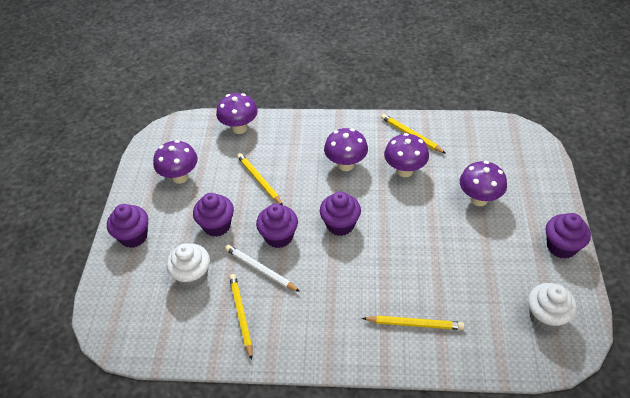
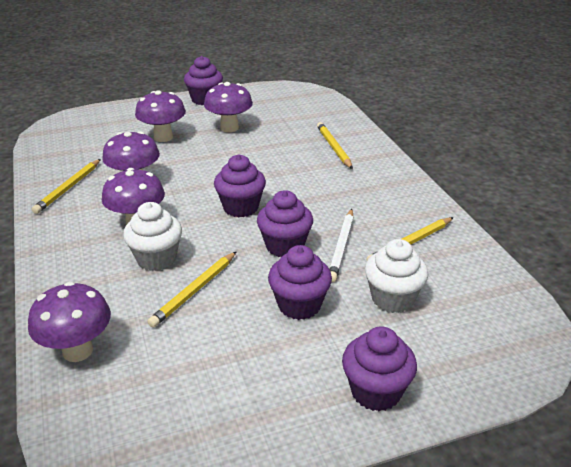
camera: 115 degrees left, 15 degrees down
(180, 177) = (223, 386): purple mushroom -> purple mushroom (229, 128)
(545, 317) = (282, 100): white cupcake -> white cupcake (156, 259)

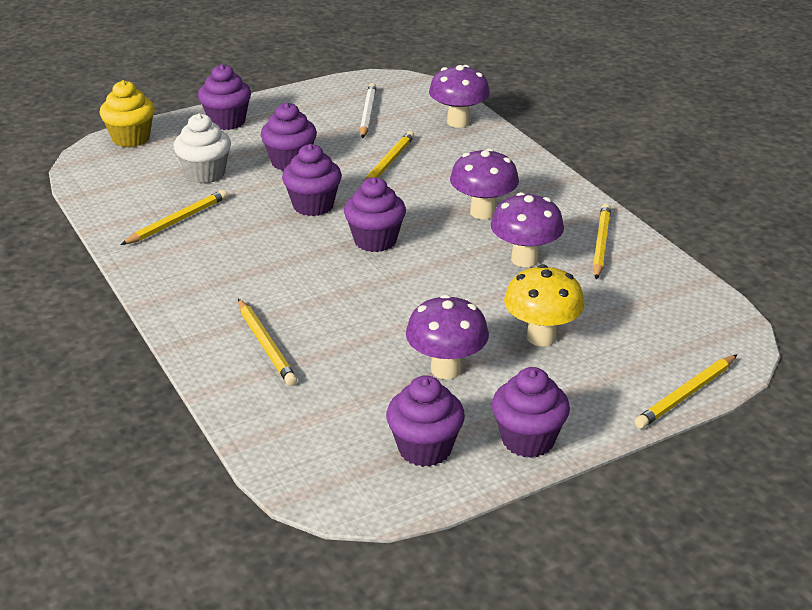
camera: 170 degrees right, 0 degrees up
(110, 108) = (685, 394): none -> yellow pencil
(156, 259) = (439, 183): white cupcake -> none
(163, 137) = (541, 337): purple mushroom -> yellow mushroom
(257, 100) = (425, 449): none -> purple cupcake
(341, 247) = (253, 210): white pencil -> white pencil (368, 113)
(498, 371) = (131, 138): none -> yellow cupcake

